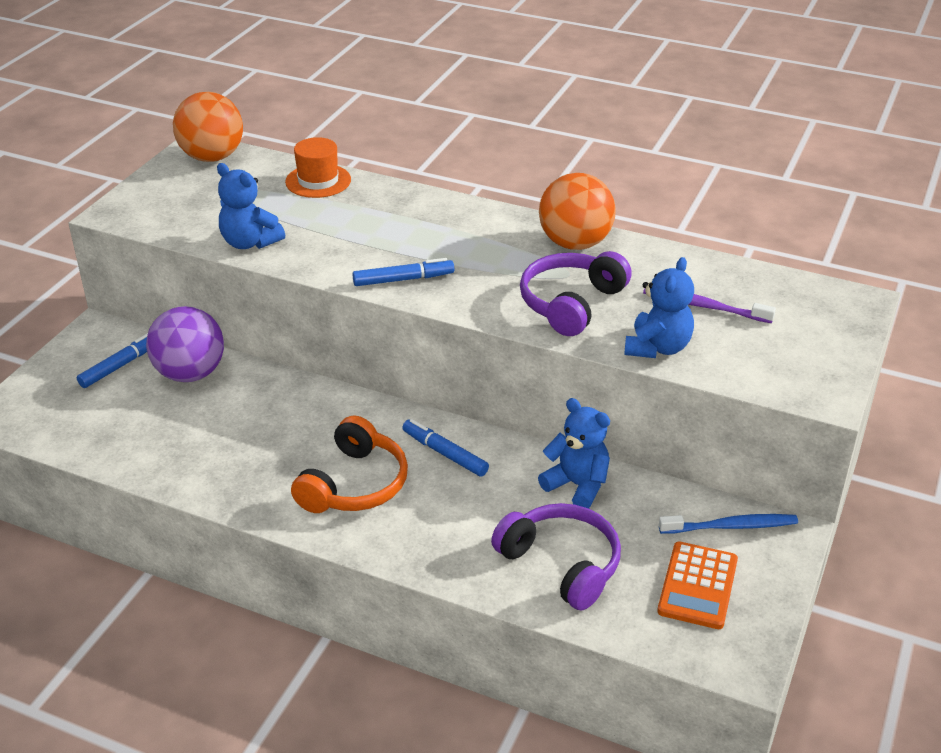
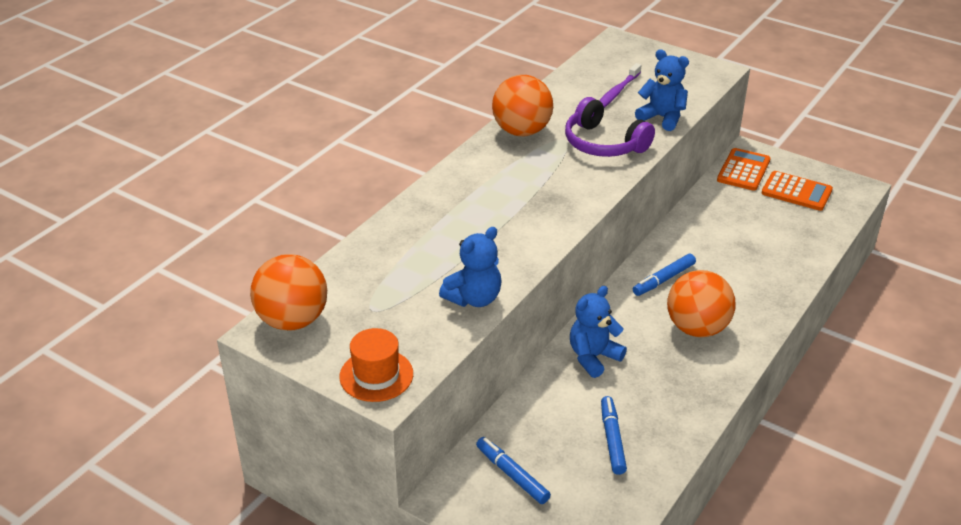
camera: 80 degrees left, 0 degrees up
(190, 374) = (535, 423): purple ball -> none
(318, 181) = (372, 252): orange hat -> orange hat (376, 375)
(355, 484) = (697, 328): orange headphones -> orange ball
(403, 279) = (556, 216): blue marker -> blue marker (612, 439)
(562, 564) = (780, 241): purple headphones -> none
(577, 485) = (702, 223): blue teddy bear -> blue teddy bear (593, 357)
(731, 526) = (743, 170): blue toothbrush -> orange calculator

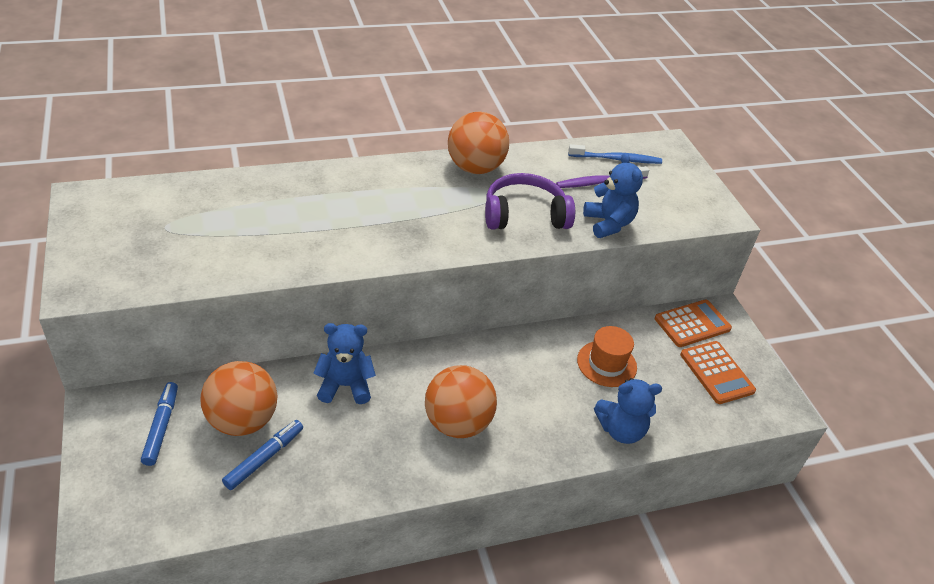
camera: 35 degrees right, 5 degrees up
(293, 320) = (109, 201): orange ball -> orange ball (242, 421)
(376, 375) = (92, 273): orange hat -> orange hat (606, 364)
(474, 298) = (239, 266): blue teddy bear -> blue teddy bear (621, 430)
(602, 71) = (617, 159): none -> blue toothbrush
(603, 144) = (524, 215): purple headphones -> purple headphones turned 90 degrees clockwise
(663, 279) = (489, 366): blue marker -> none

